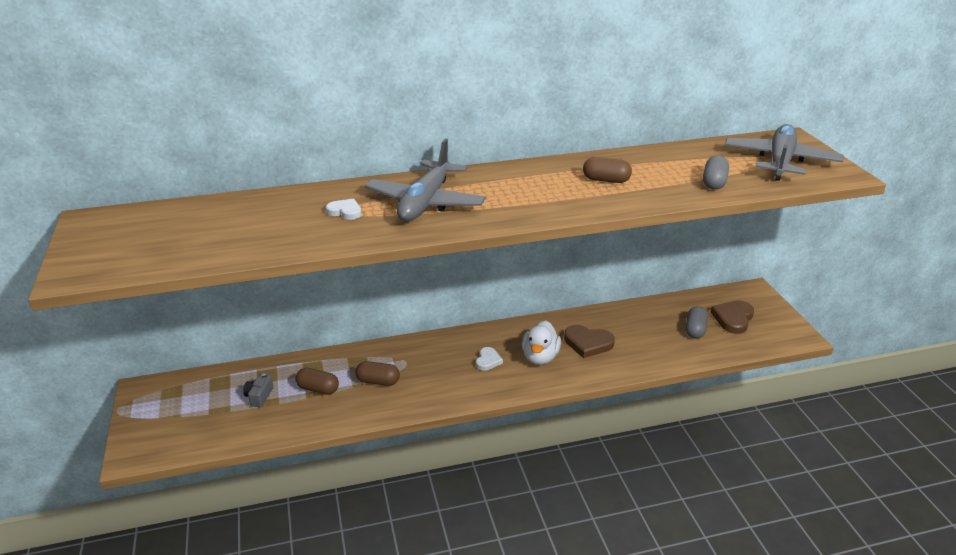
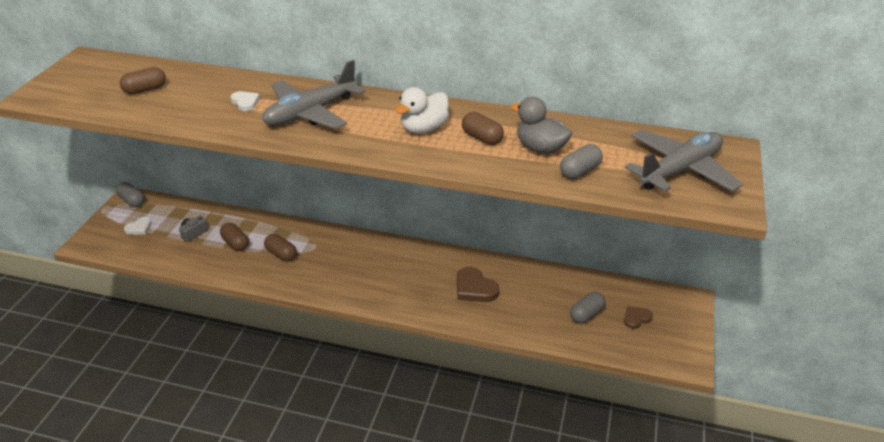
camera: 30 degrees right, 5 degrees up
(149, 391) = (132, 201): none -> grey capsule
(213, 230) = (145, 90): none -> brown capsule
(488, 360) = (378, 270): white heart -> white heart (139, 228)
(540, 357) = (422, 284): white duck -> white duck (424, 129)
(662, 175) = (540, 148): none -> grey duck
(733, 318) = (636, 318): brown heart -> brown heart, size x0.61

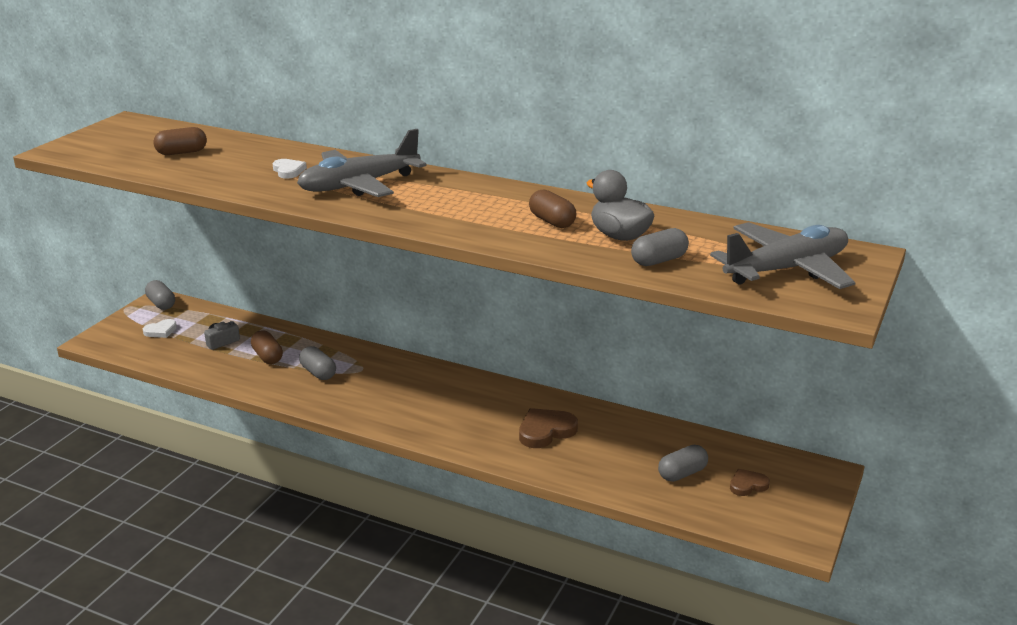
camera: 10 degrees right, 10 degrees down
(281, 254) = (318, 373): brown capsule -> grey capsule
(424, 129) = (485, 208): white duck -> none
(474, 288) = (545, 431): brown heart -> brown heart turned 90 degrees clockwise

